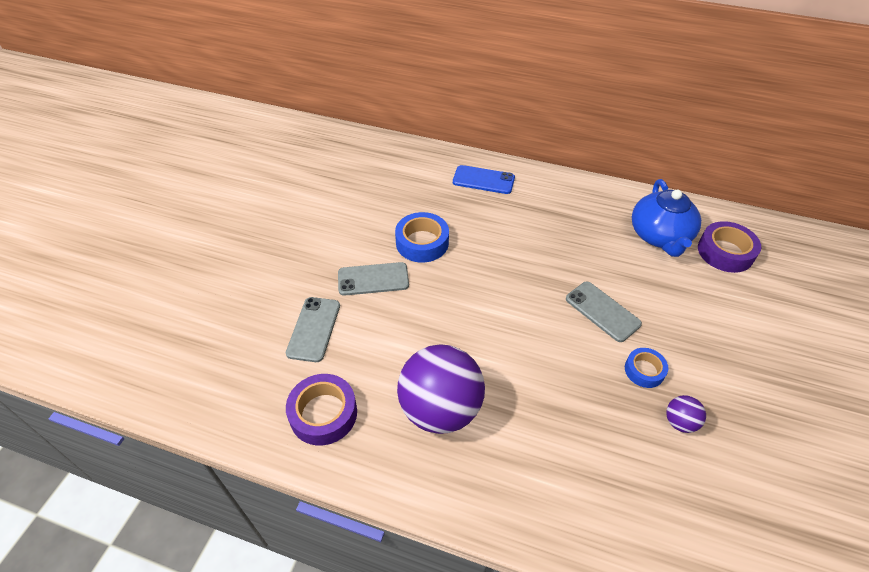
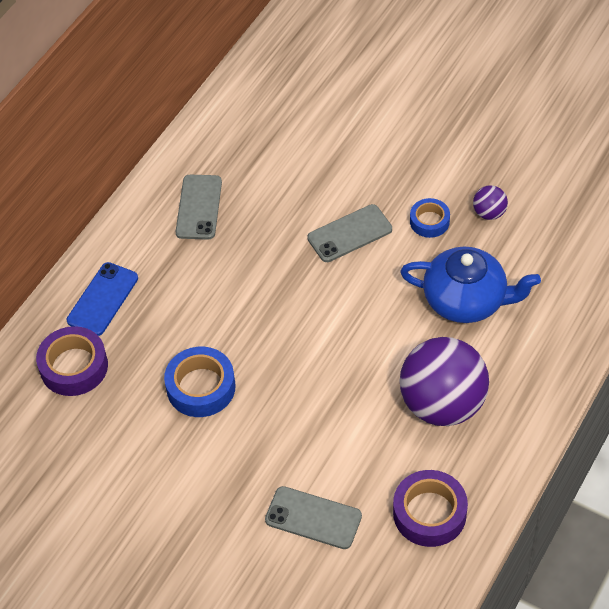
camera: 75 degrees left, 5 degrees up
(373, 279) = (249, 448): grey phone -> grey phone (199, 207)
(659, 236) = (255, 149): blue teapot -> blue teapot (466, 300)
(725, 252) = (294, 100): purple tape -> purple tape (74, 366)

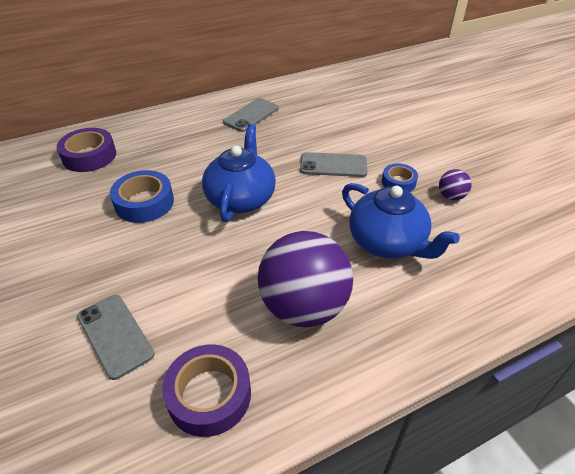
camera: 30 degrees right, 10 degrees down
(103, 299) = (147, 133): blue phone -> none
(292, 327) = (241, 198): none -> blue teapot

